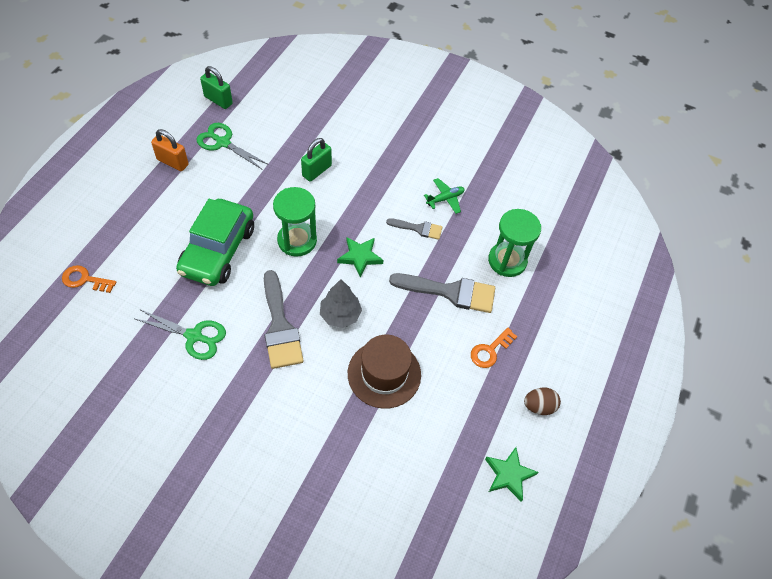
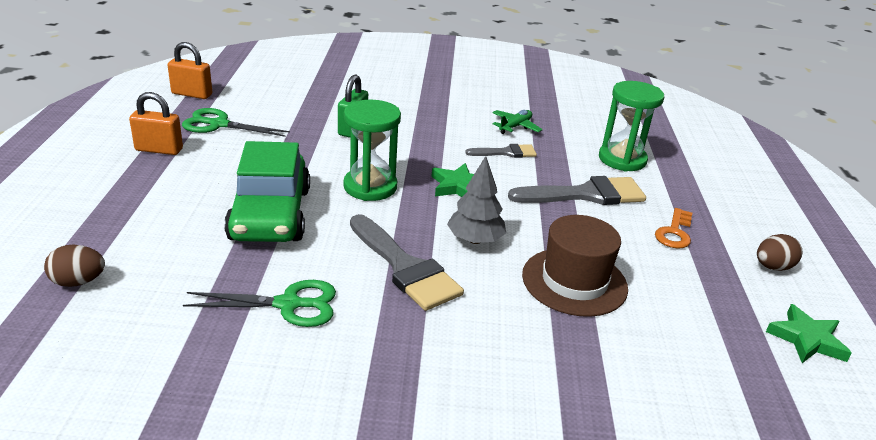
camera: 20 degrees left, 25 degrees down
(84, 279) = (78, 282): orange key -> brown egg
(218, 100) = (192, 94): green padlock -> orange padlock

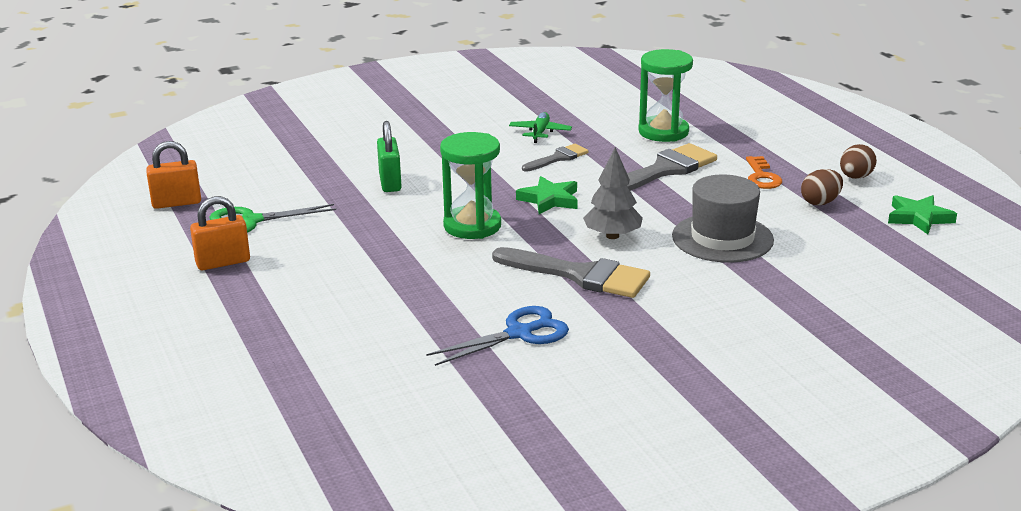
camera: 25 degrees left, 5 degrees down
(78, 282) = (315, 384): brown egg -> brown egg (820, 202)
(270, 214) = (412, 277): green car -> none
(288, 304) = (519, 333): green scissors -> blue scissors
(574, 281) = (722, 238): brown hat -> grey hat

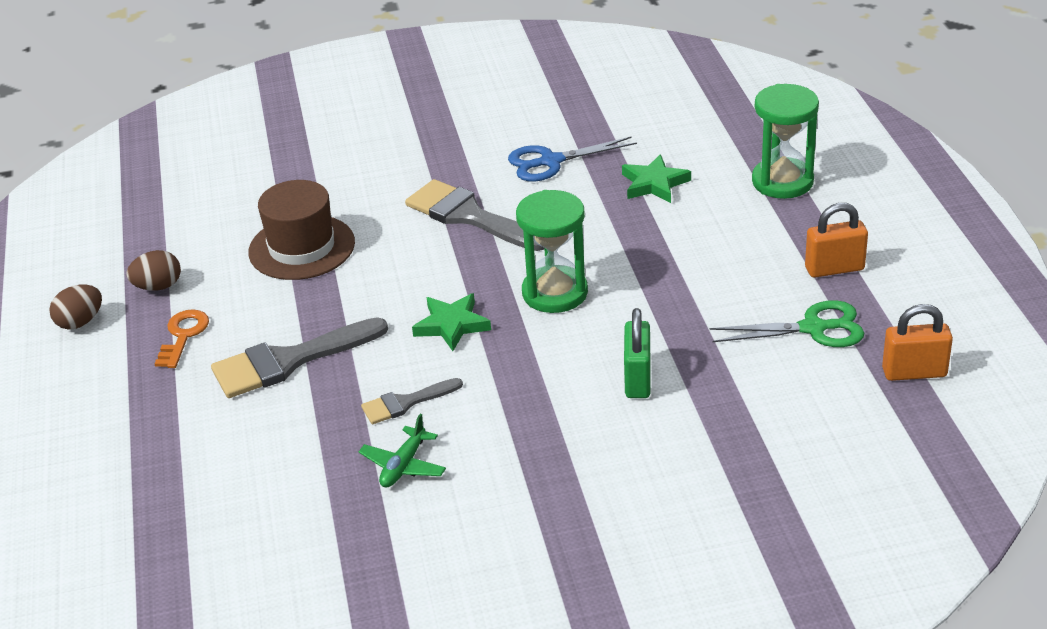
camera: 165 degrees left, 10 degrees up
(612, 236) = (410, 262): grey tree -> none
(663, 132) = (233, 444): green hourglass -> green hourglass (782, 181)
(722, 238) = (301, 247): grey hat -> brown hat
(918, 218) = (83, 253): green star -> green star (654, 184)

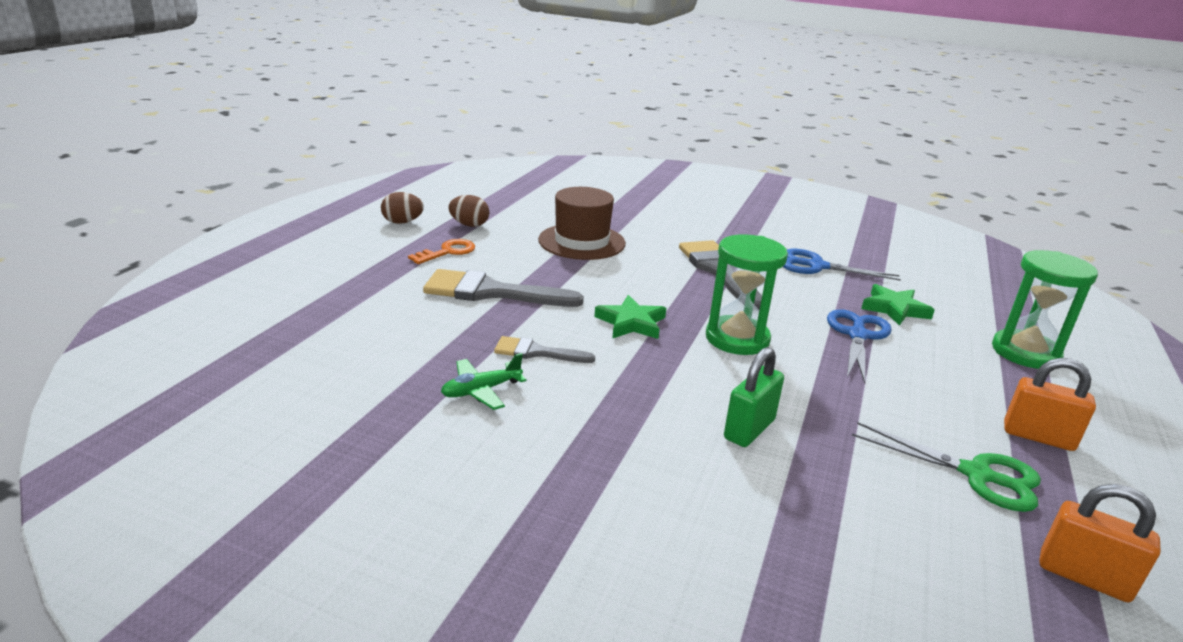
camera: 30 degrees right, 10 degrees down
(646, 233) = (857, 335): none -> blue scissors

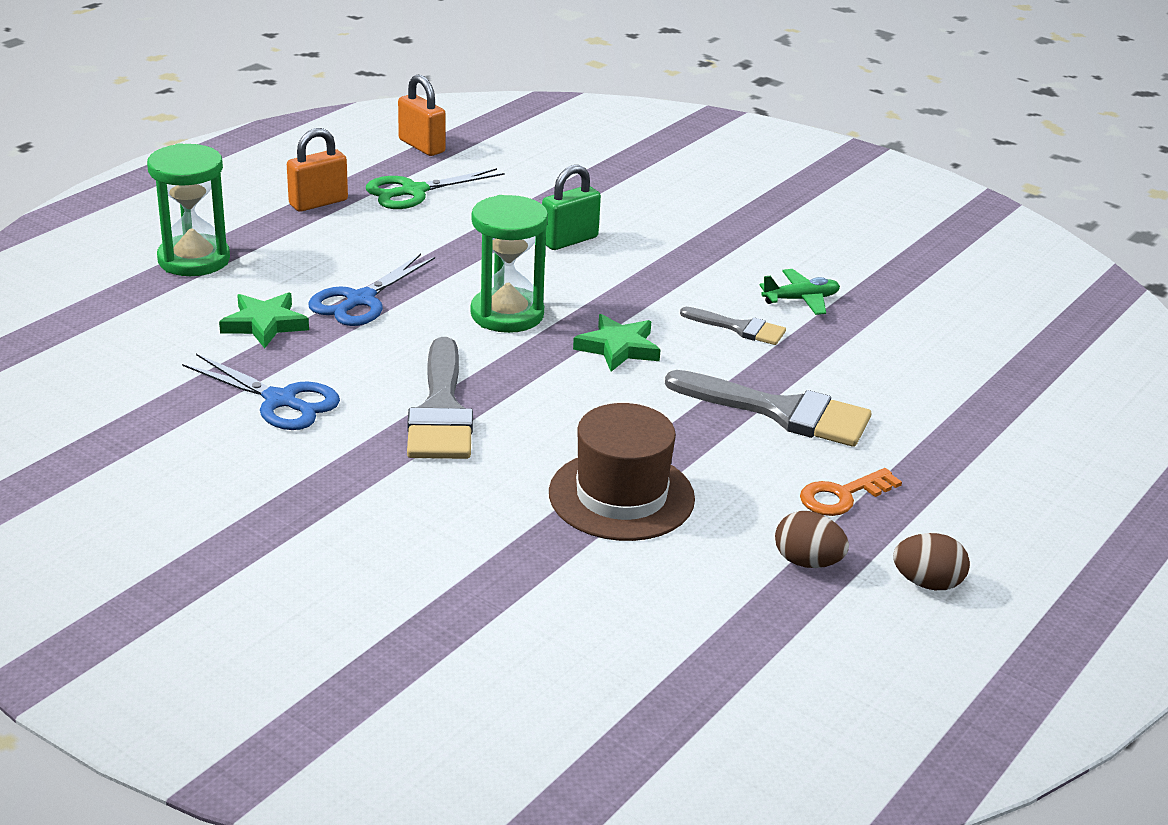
camera: 165 degrees left, 5 degrees up
(976, 475) = (413, 191): green scissors -> green scissors turned 75 degrees counterclockwise
(1038, 437) = (318, 203): orange padlock -> orange padlock turned 75 degrees counterclockwise

